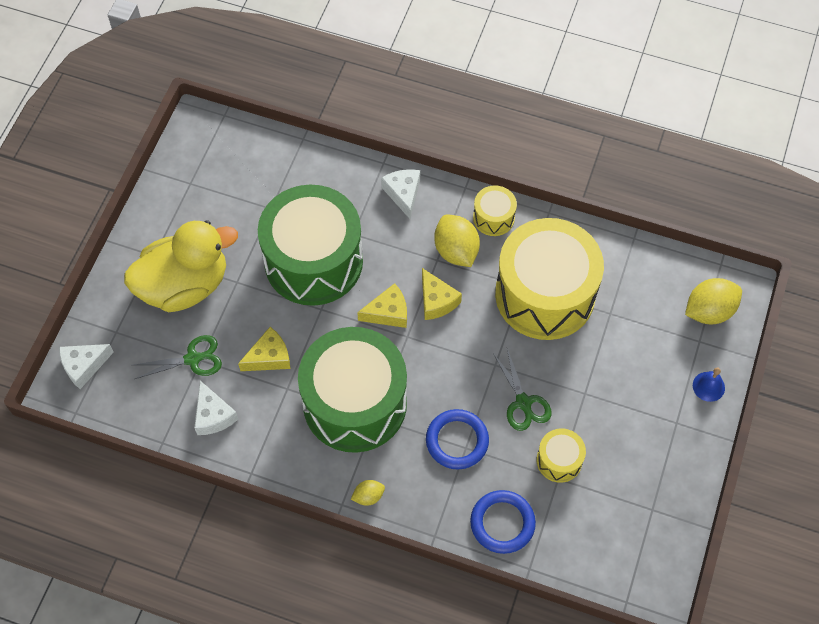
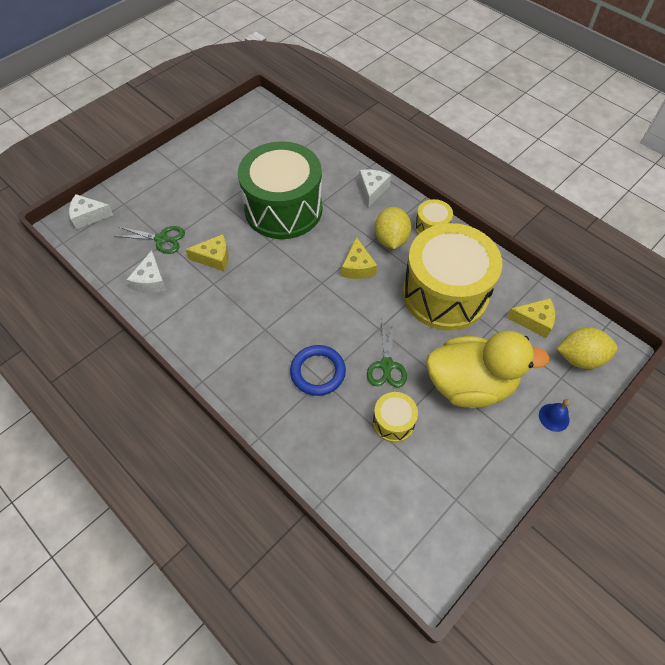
camera: 25 degrees right, 5 degrees down
(185, 285) = (187, 192): yellow duck -> yellow duck (470, 384)
(355, 403) = (256, 313): green drum -> none
(368, 496) = (225, 384): yellow lemon -> none
(388, 313) = (317, 261): yellow cheese -> yellow cheese (534, 321)
(502, 523) = (319, 452): blue ring -> none

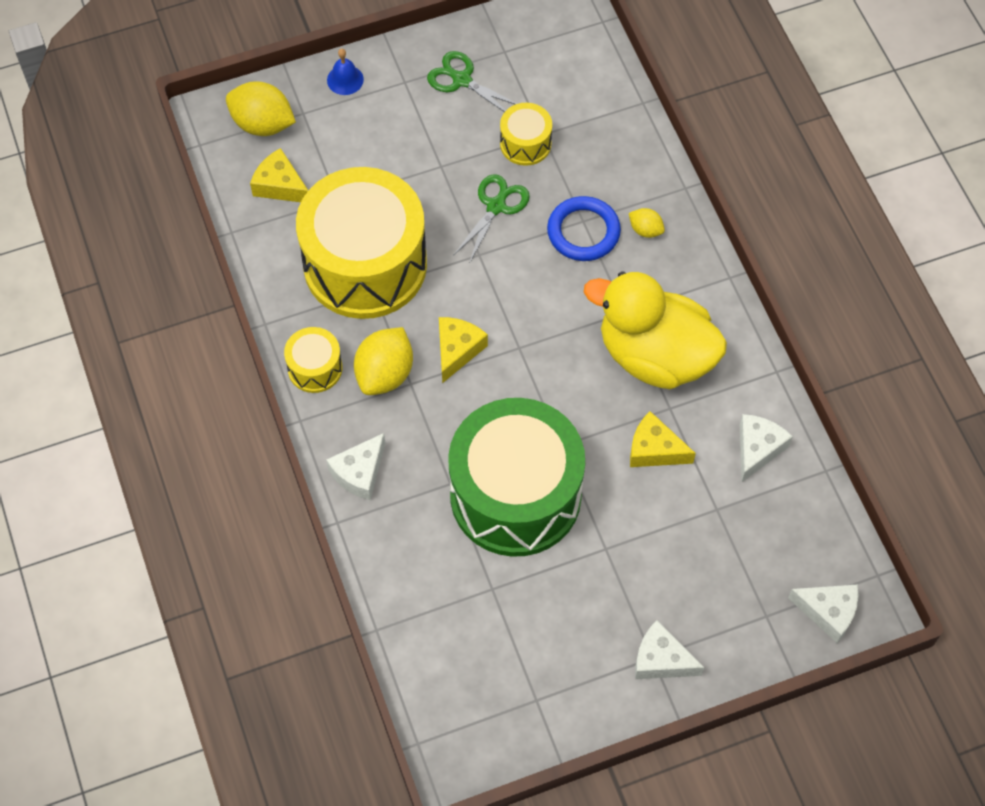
camera: 155 degrees left, 5 degrees up
(162, 239) = (722, 516): green scissors -> green scissors (461, 80)
(174, 168) = (661, 660): none -> white cheese
(275, 391) = (645, 230): none -> yellow lemon
(470, 384) = (412, 147): yellow duck -> yellow duck (655, 355)

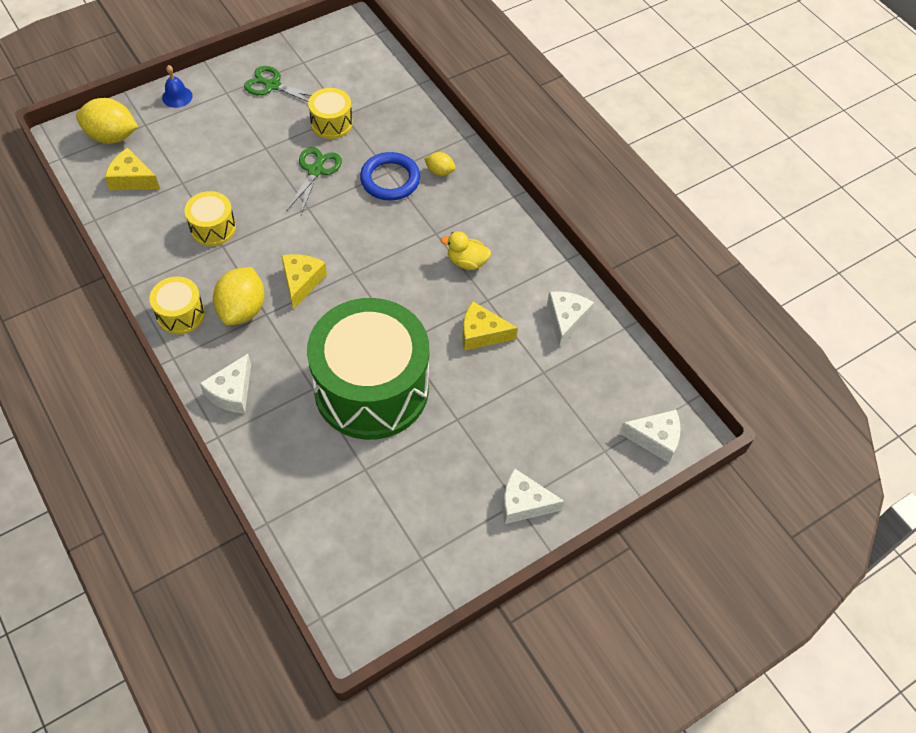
camera: 15 degrees left, 5 degrees down
(365, 264) = (213, 228): yellow drum -> yellow drum, size x0.43
(655, 355) = (466, 262): yellow duck -> yellow duck, size x0.41

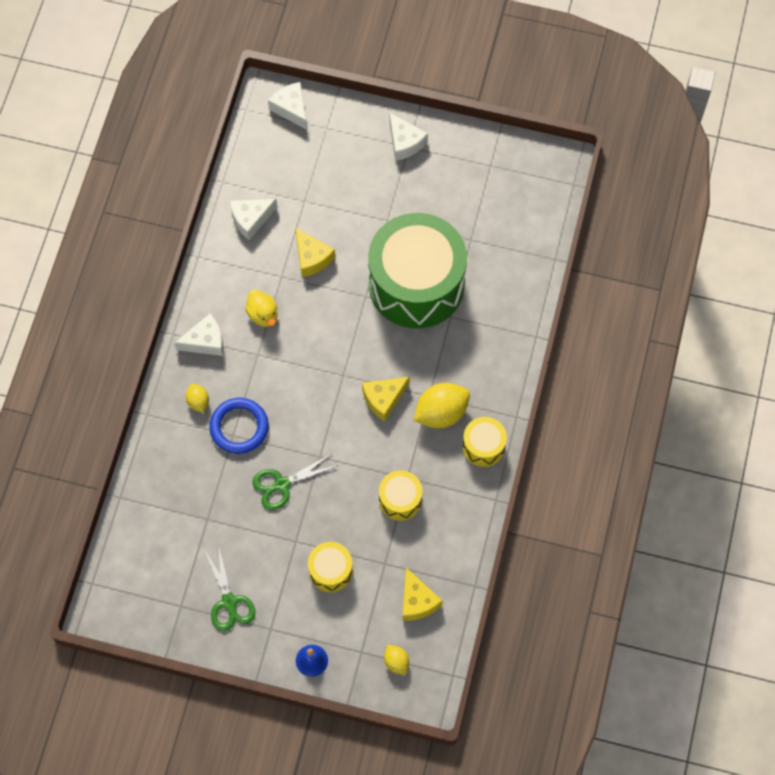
camera: 130 degrees left, 10 degrees up
(112, 136) = (396, 662): yellow lemon -> yellow lemon, size x0.52
(232, 392) = (501, 358): white cheese -> white cheese (205, 341)
(331, 123) = (225, 519): yellow drum -> yellow drum (330, 571)

